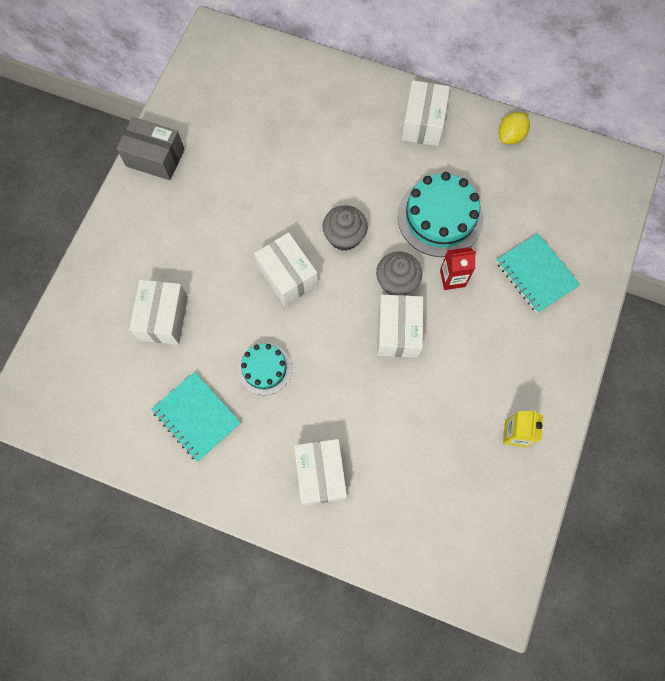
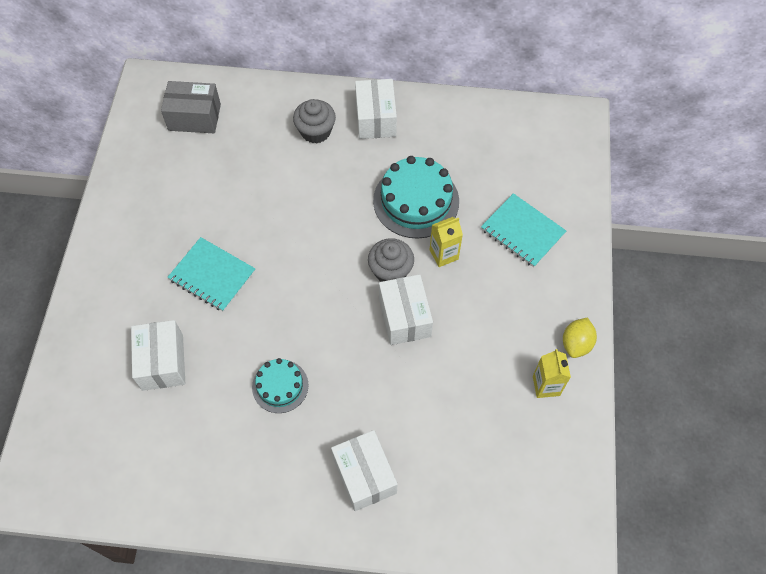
camera: 15 degrees left, 10 degrees down
(155, 157) = (116, 209): grey box -> grey box (194, 117)
(197, 417) = (222, 451): turquoise notebook -> turquoise notebook (212, 275)
(287, 276) = (280, 291): white box -> none
(344, 236) = (327, 240): grey cupcake -> grey cupcake (316, 131)
(452, 278) = (443, 254): red carton -> yellow carton
(510, 136) = (462, 112): yellow lemon -> yellow lemon (576, 344)

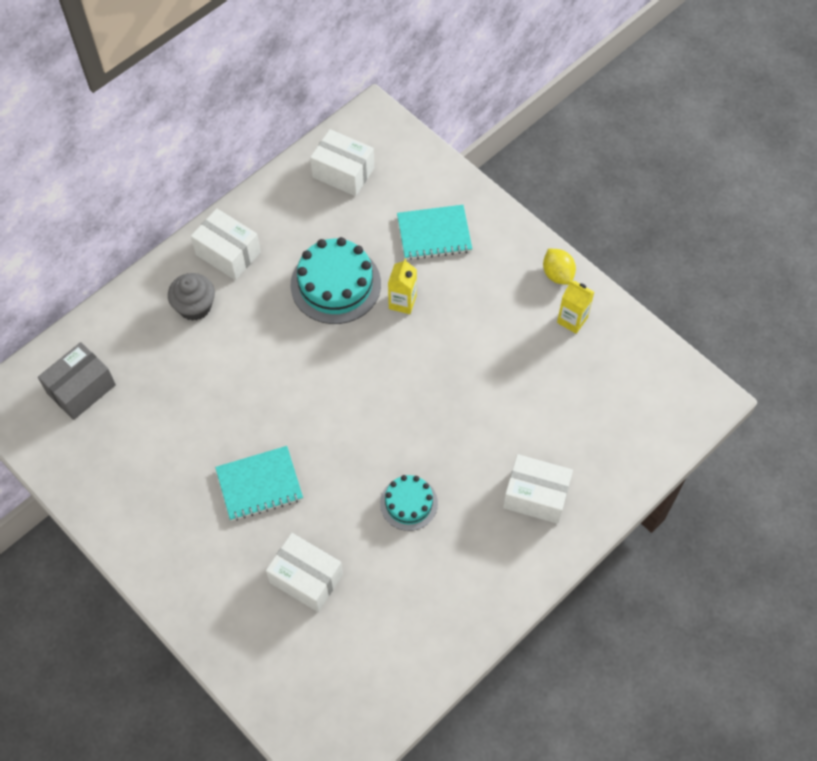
camera: 50 degrees left, 0 degrees up
(390, 271) = (381, 350): grey cupcake -> none
(404, 317) = (431, 370): white box -> white box (343, 172)

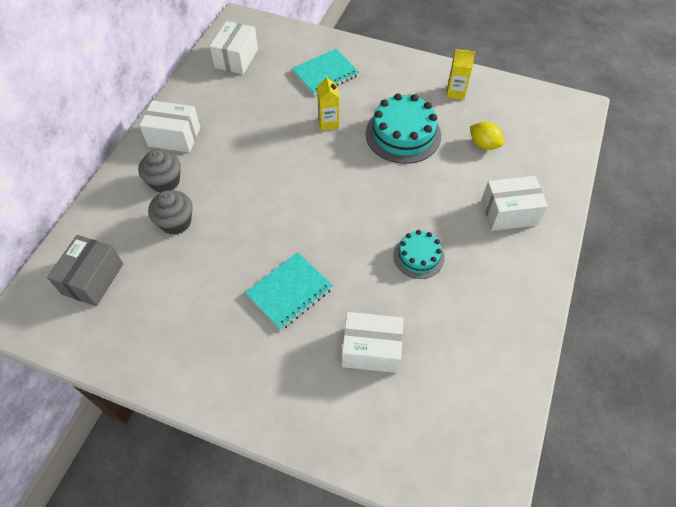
camera: 25 degrees left, 5 degrees down
(185, 359) = (176, 222): none -> grey cupcake
(335, 284) = (271, 128): turquoise cake -> turquoise cake (403, 134)
(343, 172) = (236, 58): white box -> white box turned 75 degrees counterclockwise
(557, 274) = (427, 69): yellow lemon -> yellow lemon (483, 144)

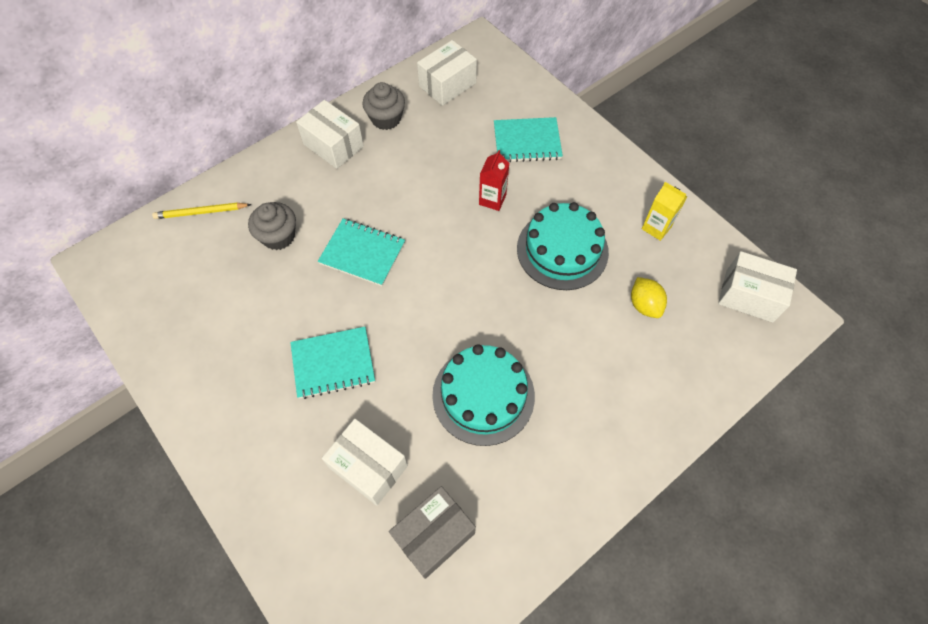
camera: 30 degrees right, 5 degrees up
(93, 234) = (201, 212): none -> yellow pencil
(93, 279) = (174, 256): grey box -> grey box (434, 535)
(165, 182) = (295, 189): grey cupcake -> grey cupcake (386, 119)
(255, 203) = (362, 253): none -> turquoise notebook
(328, 123) = (492, 199): yellow carton -> red carton
(418, 256) = (483, 395): turquoise cake -> turquoise cake, size x1.71
(509, 213) = (615, 398): white box -> white box (749, 296)

